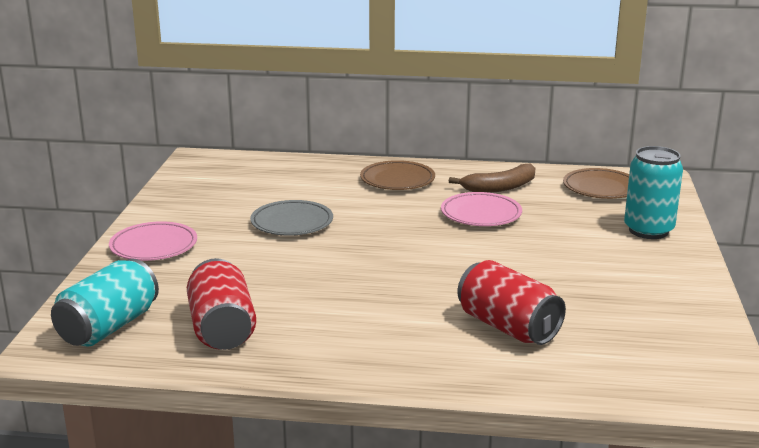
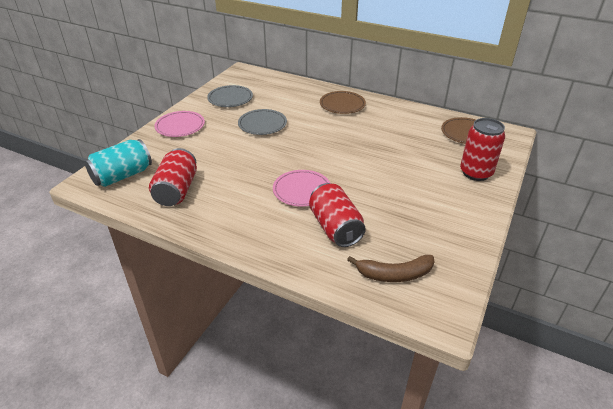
camera: 20 degrees right, 15 degrees up
(209, 197) = (230, 99): none -> grey plate
(481, 214) = (375, 139): pink plate -> pink plate (302, 190)
(499, 187) = (400, 121): brown banana -> brown banana (394, 274)
(648, 230) = (476, 173): turquoise can -> red can

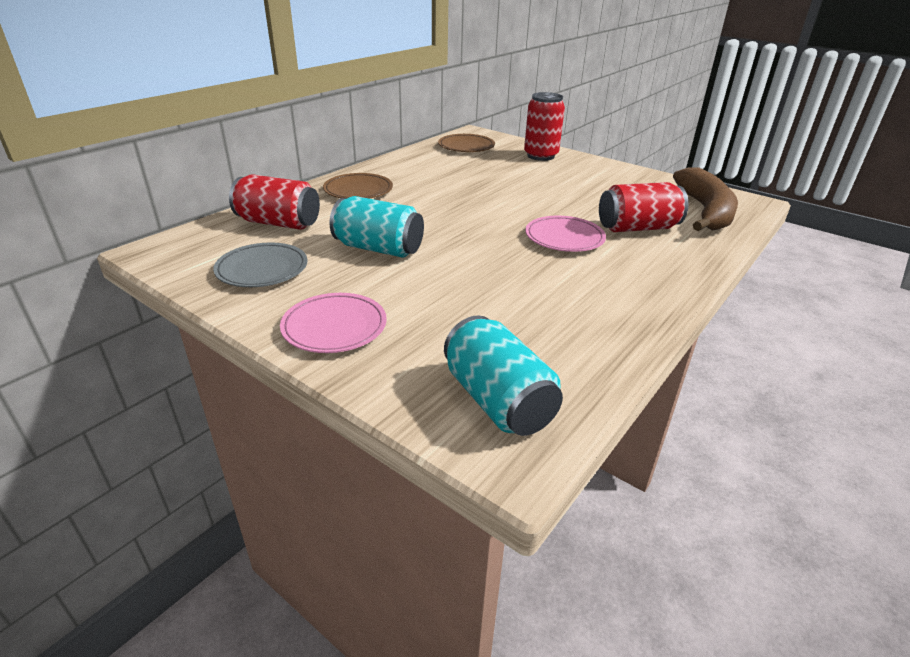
camera: 80 degrees left, 5 degrees down
(177, 190) = (555, 334): red can -> red can (278, 223)
(262, 124) = (378, 248): grey plate -> turquoise can
(394, 274) = (705, 211): brown banana -> brown banana, size x1.55

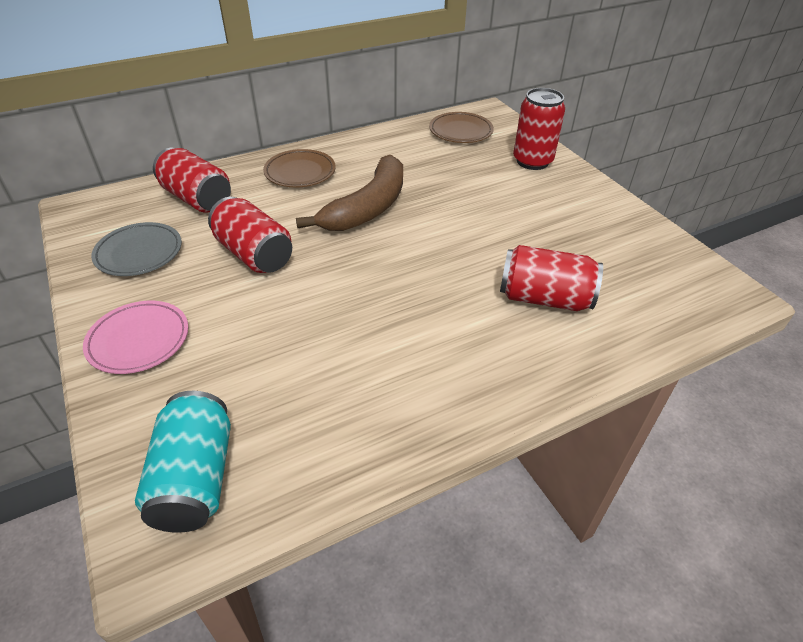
camera: 25 degrees right, 10 degrees up
(378, 248) = (254, 254): turquoise can -> red can
(564, 238) = (447, 290): pink plate -> none
(705, 211) = (655, 295): brown banana -> brown banana (367, 207)

